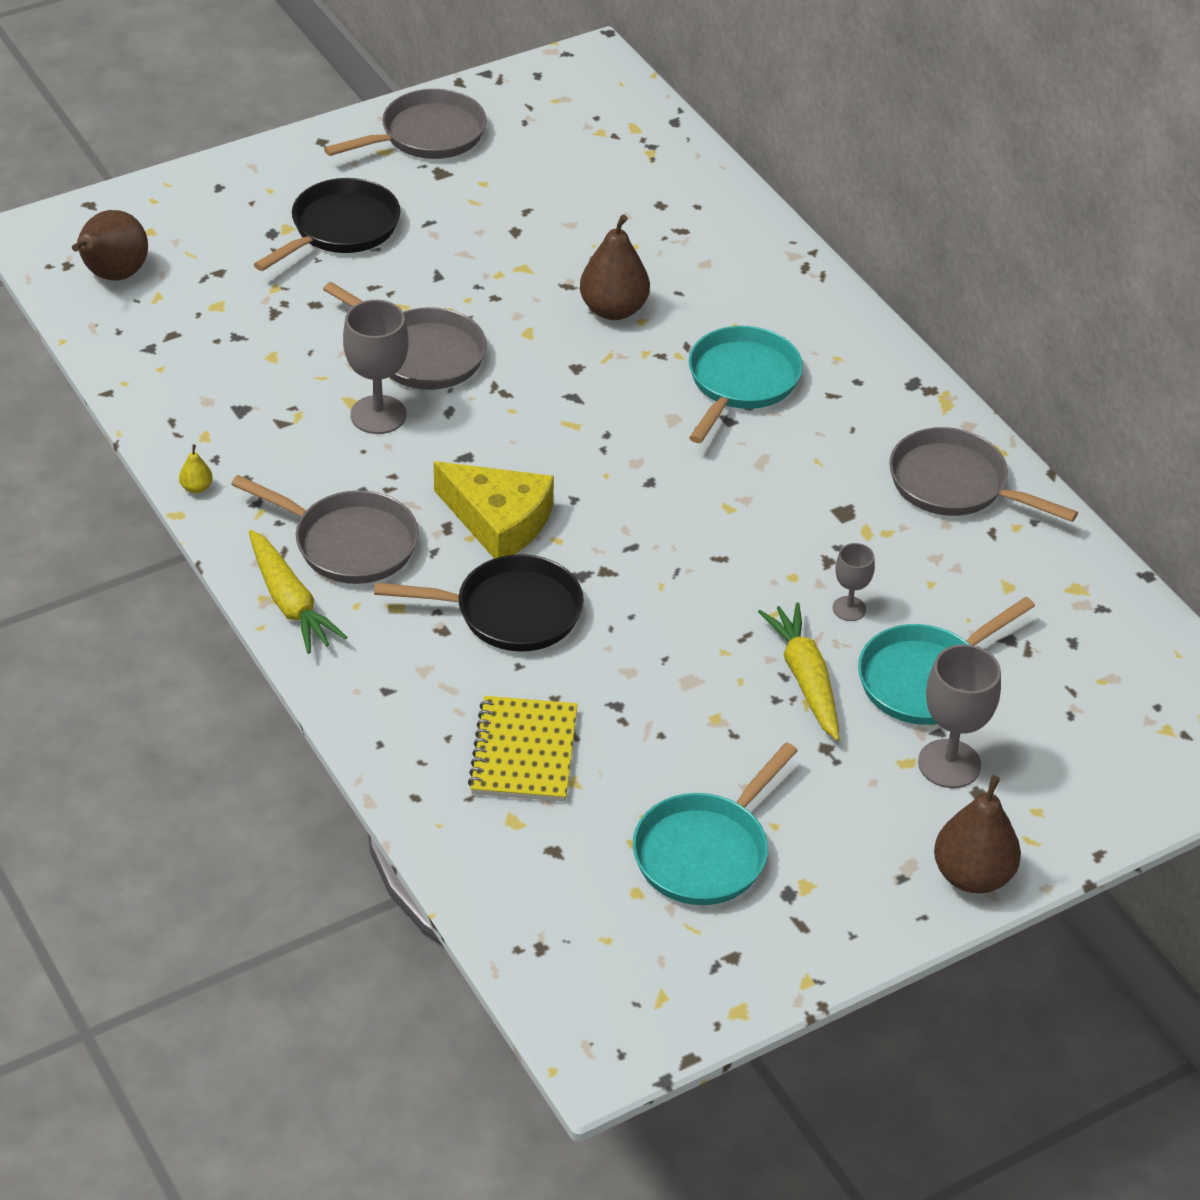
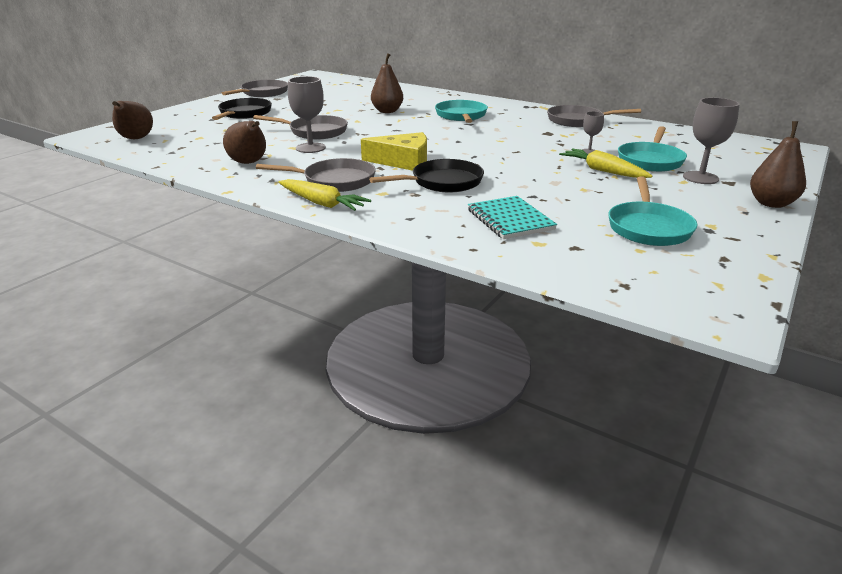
camera: 25 degrees left, 15 degrees down
(196, 488) = (232, 182): yellow pear -> none
(251, 434) = (249, 163): none -> brown pear
(524, 752) = (510, 220): yellow notebook -> turquoise notebook

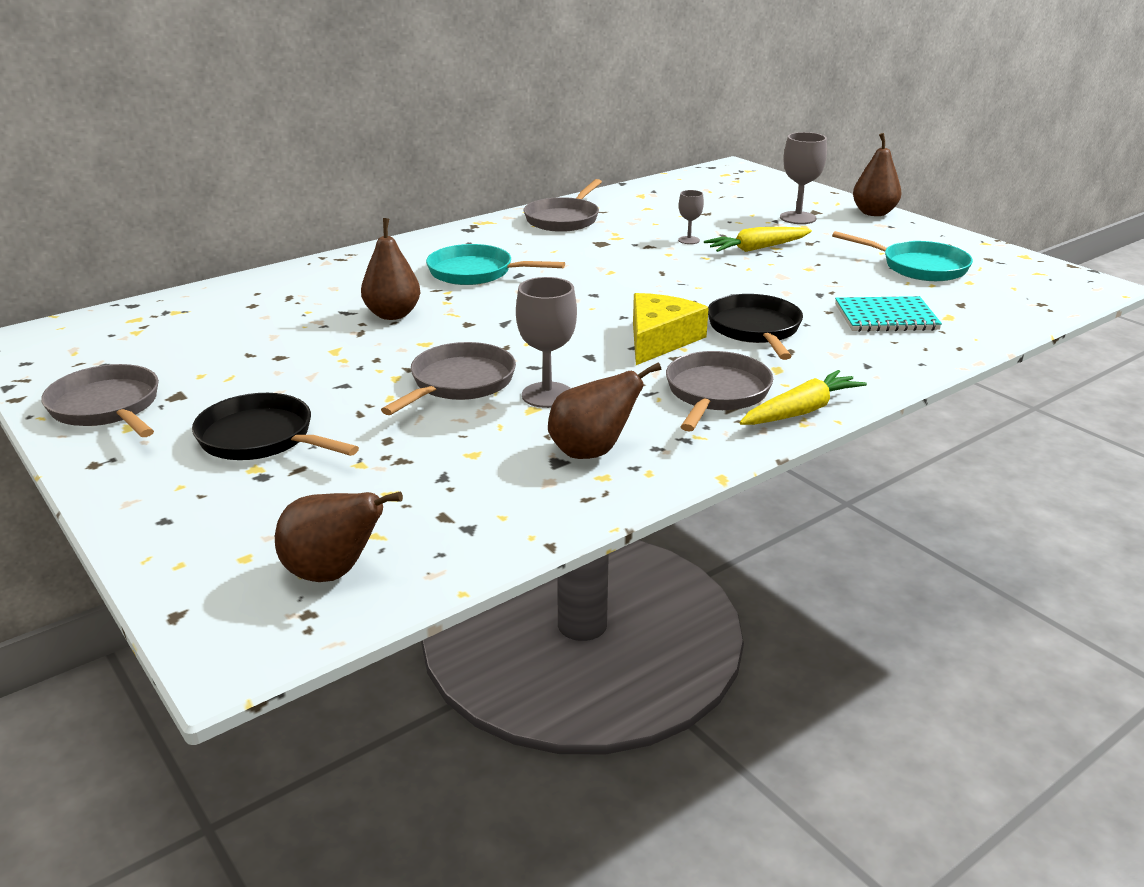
camera: 70 degrees left, 0 degrees up
(650, 160) = (735, 223): turquoise pan -> none

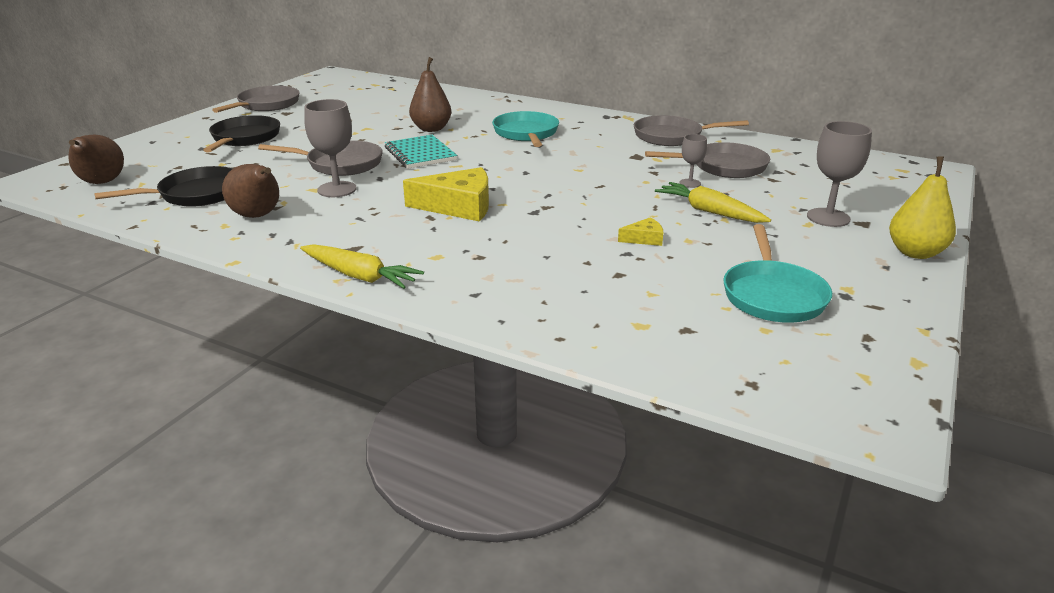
camera: 65 degrees right, 0 degrees up
(715, 393) = (373, 240): grey pan -> grey pan (723, 167)
(755, 330) = (511, 237): black pan -> black pan (196, 194)
(795, 282) = (644, 239): none -> yellow cheese
(874, 213) = (915, 253): brown pear -> yellow pear
(886, 317) = (602, 291): turquoise notebook -> turquoise notebook (420, 154)

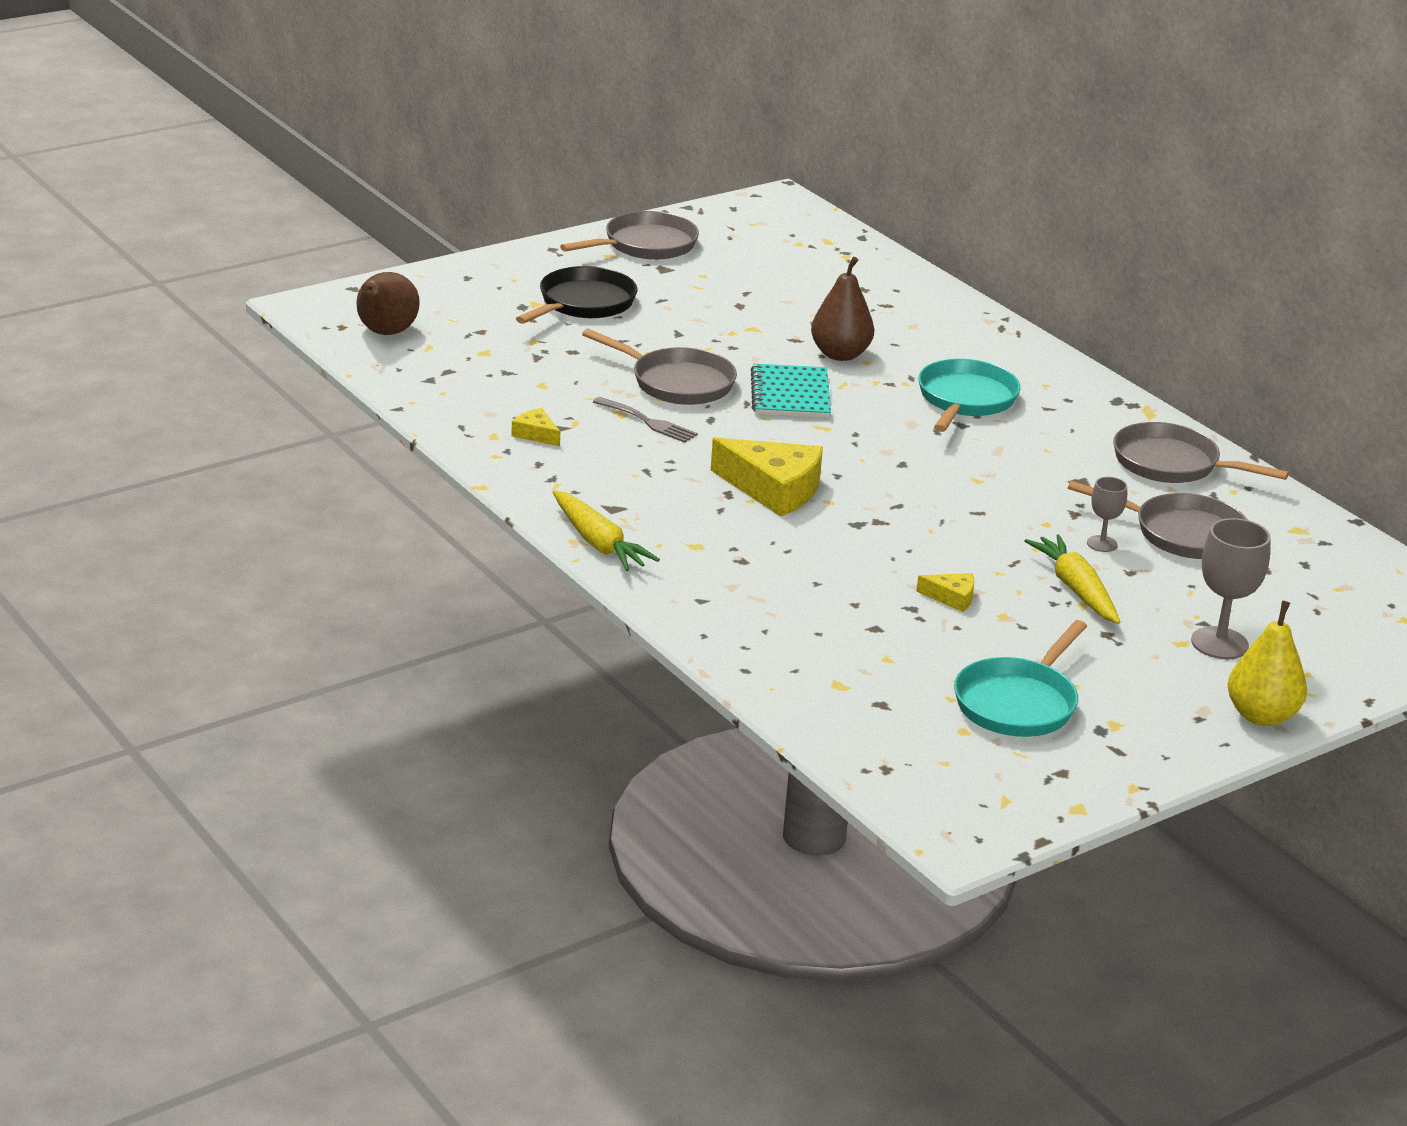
camera: 25 degrees right, 0 degrees up
(196, 194) = (482, 382): black pan -> none
(258, 216) = (536, 434): brown pear -> yellow cheese
(337, 189) = (647, 422): grey goblet -> grey fork

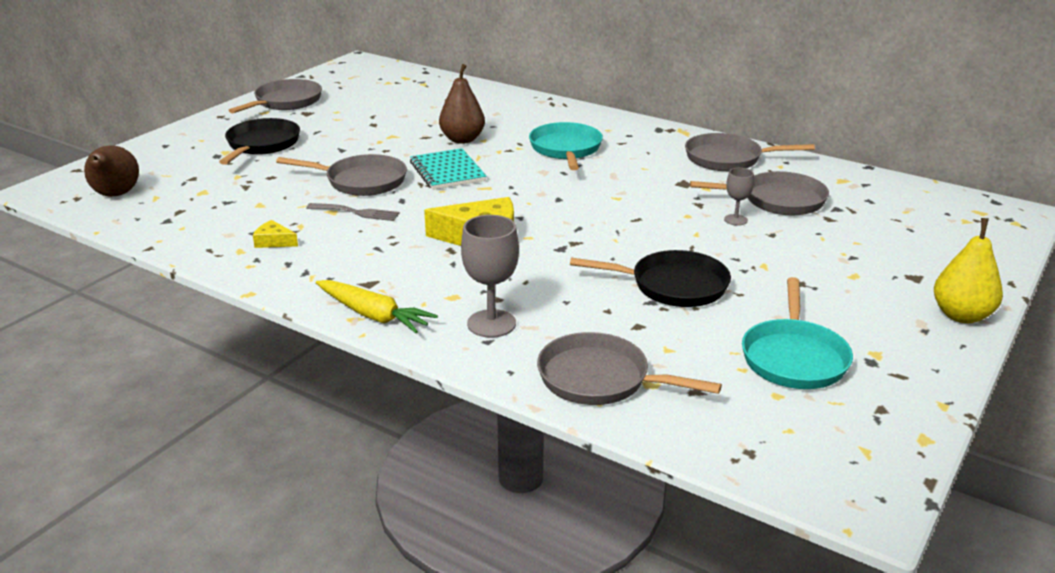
camera: 20 degrees left, 0 degrees up
(791, 667) = (600, 379): none -> grey pan
(952, 598) = (672, 286): yellow cheese -> black pan
(1075, 589) = (749, 256): yellow carrot -> none
(1219, 643) = (878, 269): grey goblet -> grey goblet (491, 324)

